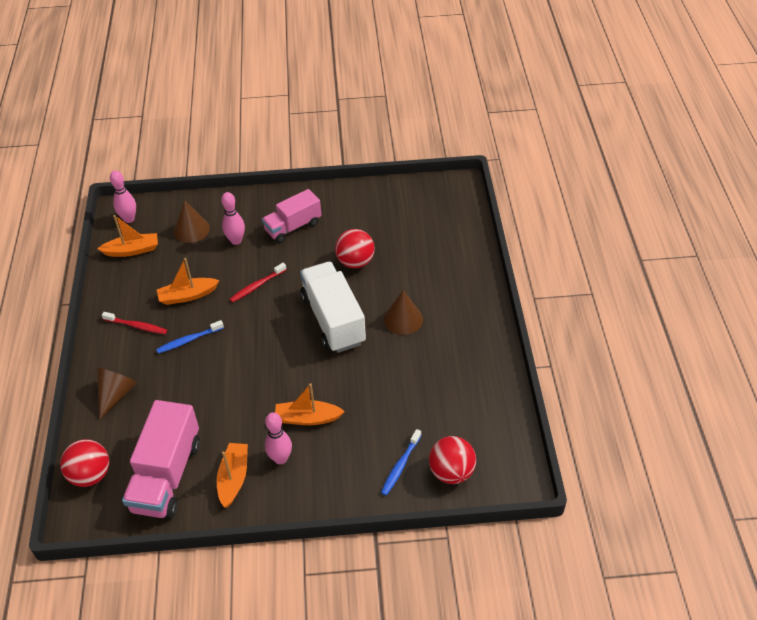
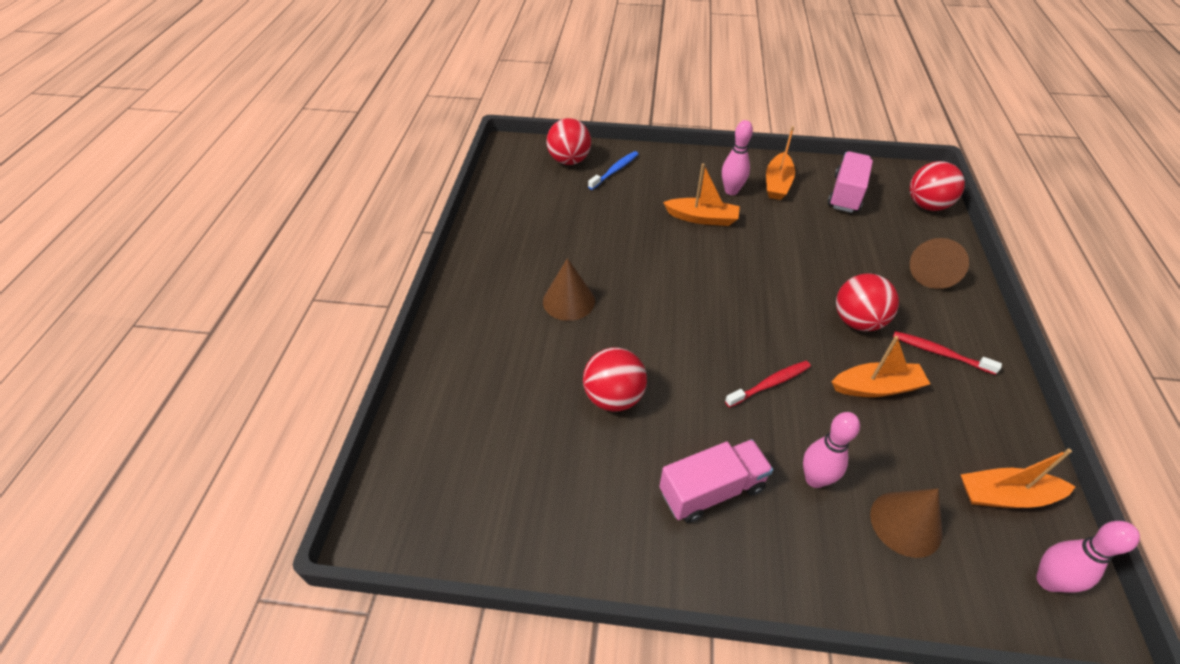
camera: 170 degrees left, 0 degrees up
(167, 475) = (845, 194): pink truck -> pink truck, size x0.66
(189, 340) = (857, 321): blue toothbrush -> red ball
(333, 320) = (660, 315): white truck -> none

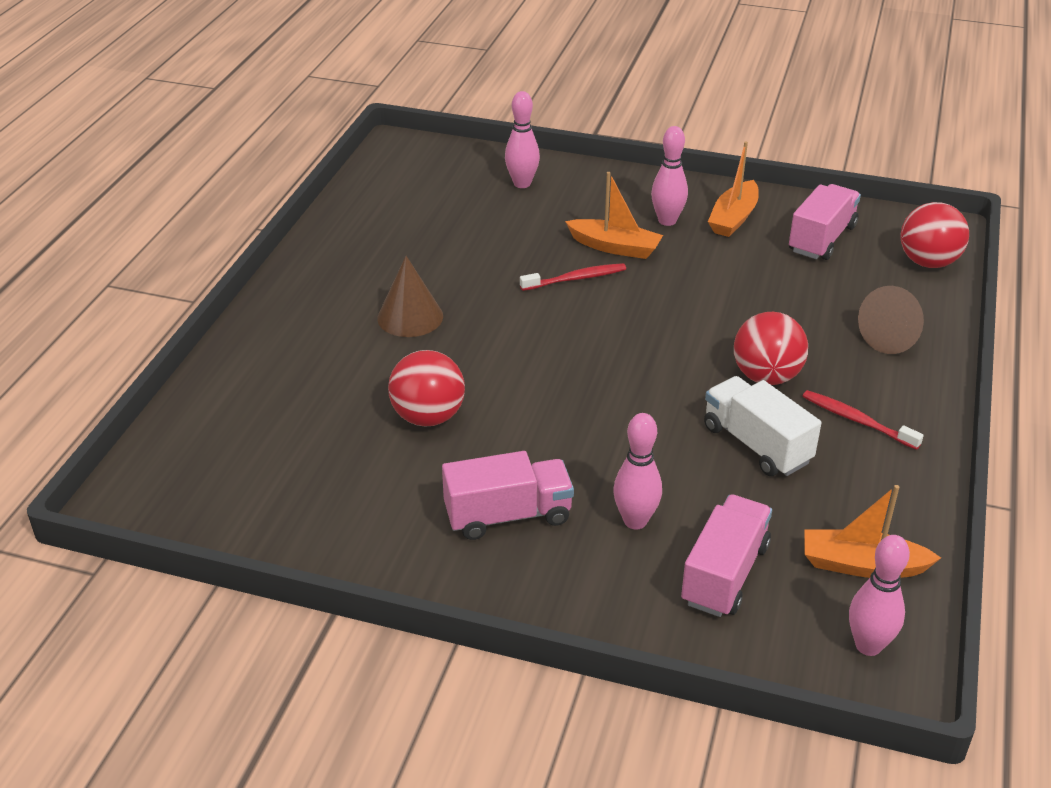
camera: 10 degrees right, 10 degrees down
(569, 160) = (467, 167): red ball -> none
(615, 171) = (522, 184): blue toothbrush -> pink bowling pin
(769, 384) = (623, 426): red toothbrush -> red toothbrush (575, 279)
(876, 387) = (756, 445): orange boat -> white truck
(905, 523) = (724, 574): brown cone -> pink truck

